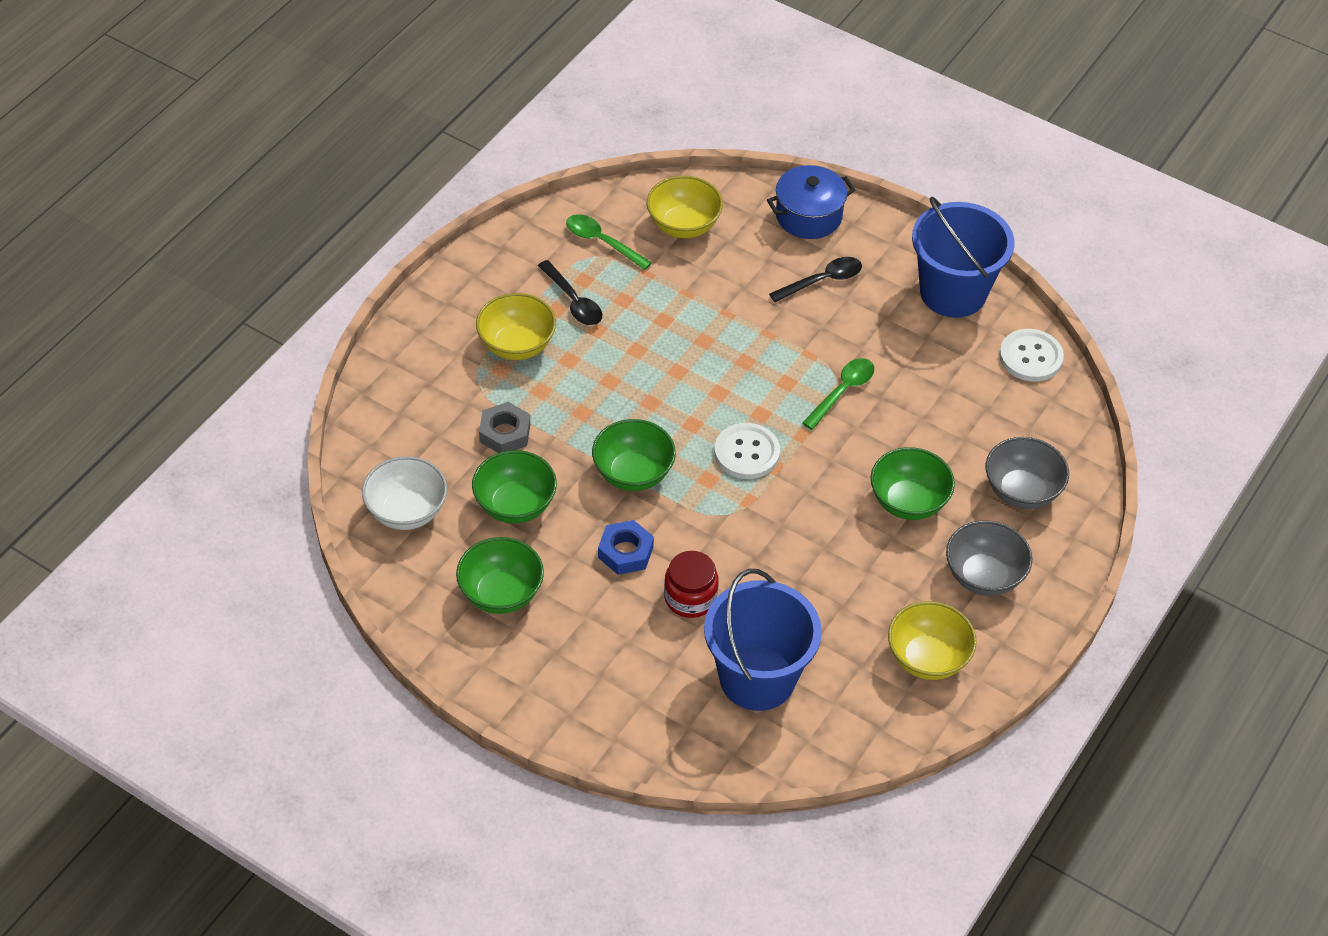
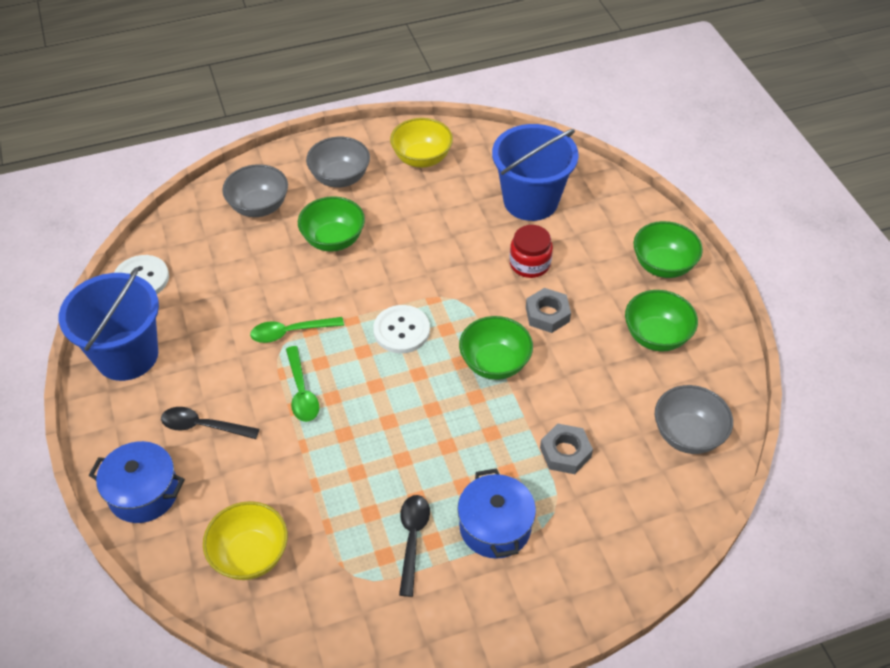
camera: 140 degrees left, 0 degrees up
(406, 511) = (687, 435): white bowl -> grey bowl
(515, 505) = (600, 391): green bowl -> green bowl (663, 265)
(516, 345) = (495, 527): yellow bowl -> blue pot
(602, 242) = (334, 586): green spoon -> green spoon (301, 392)
(625, 552) = (547, 314): blue nut -> grey nut

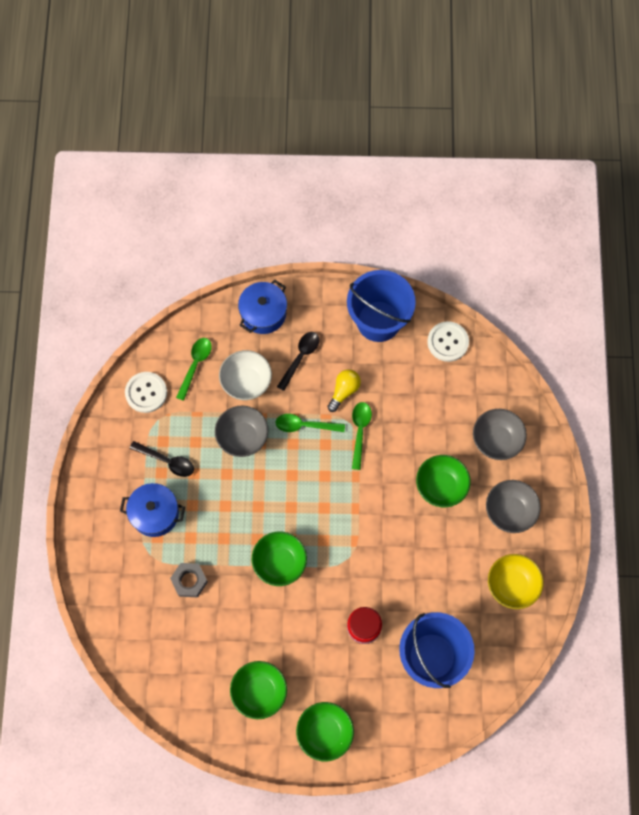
camera: 110 degrees right, 20 degrees up
(239, 364) = (344, 391): none -> yellow light bulb
(250, 555) = (195, 365): yellow bowl -> green spoon
(259, 479) = (246, 382): none -> white bowl
(401, 330) = (333, 508): white button -> white button (146, 392)
(547, 314) = (309, 619): grey nut -> none
(687, 435) = (170, 671): grey bowl -> grey bowl (242, 437)

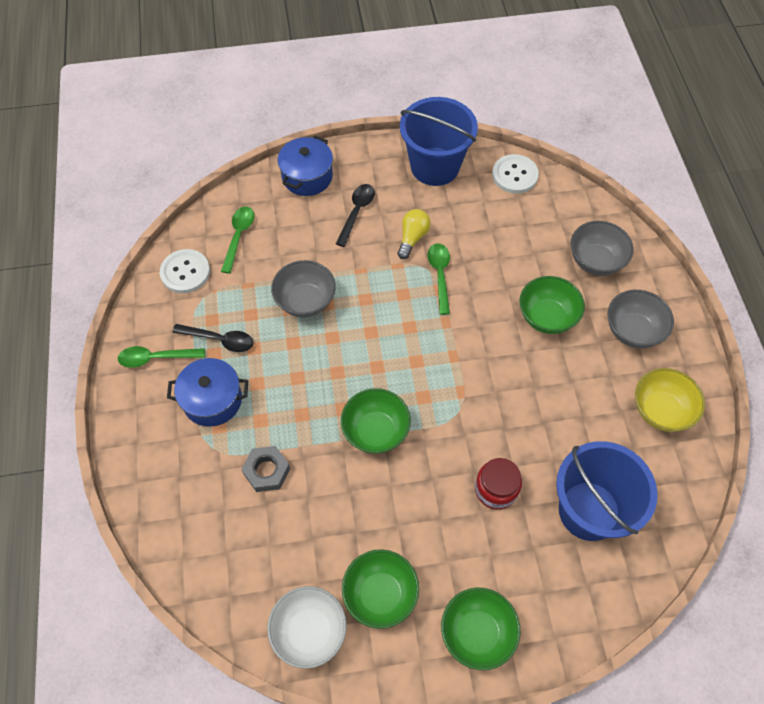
camera: 10 degrees left, 10 degrees down
(246, 382) = (300, 245): white bowl -> white bowl (309, 631)
(305, 425) = (375, 278): green spoon -> green spoon (156, 358)

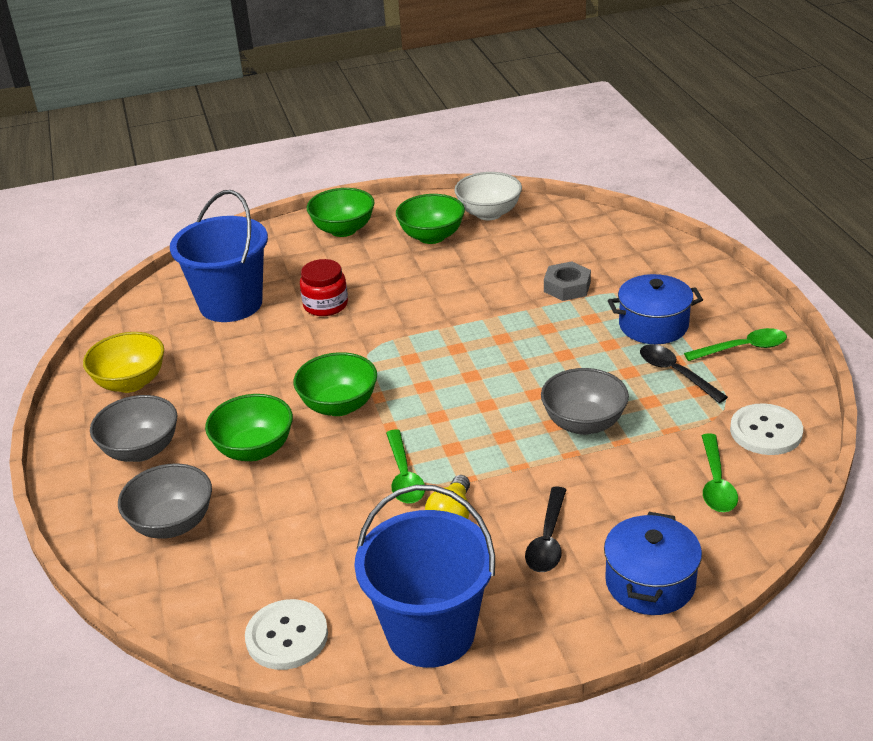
camera: 175 degrees right, 25 degrees down
(219, 340) = (675, 373): black spoon -> black spoon turned 45 degrees clockwise
(375, 431) = (460, 326): green bowl -> green bowl (339, 405)

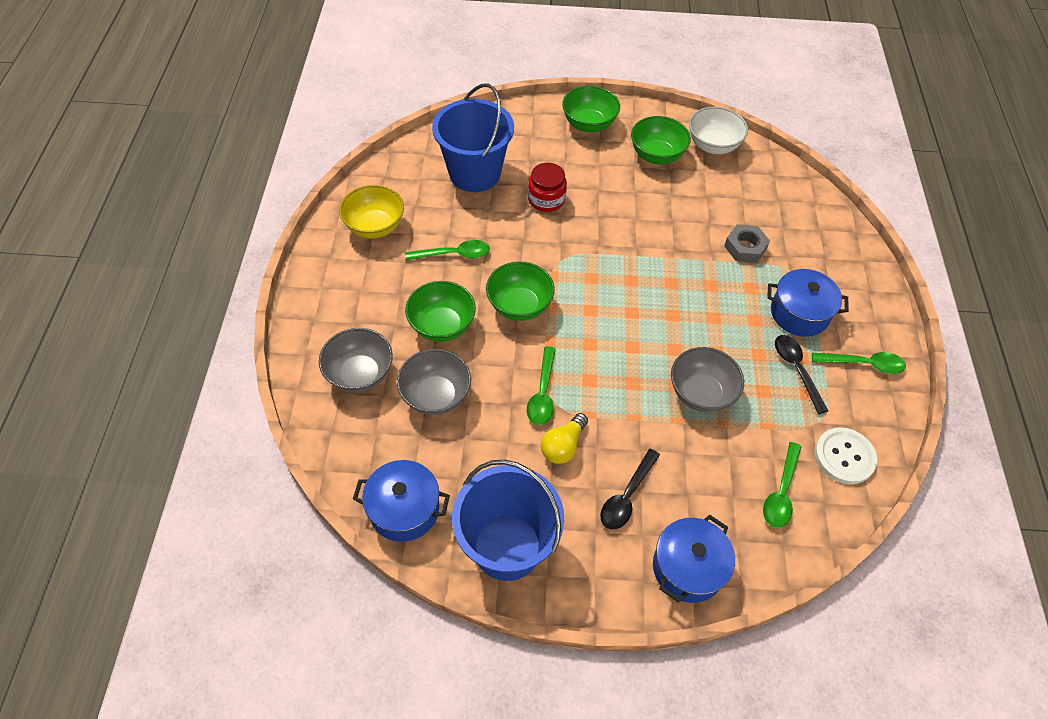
camera: 15 degrees right, 20 degrees up
(141, 450) = (361, 296): grey bowl -> grey bowl (436, 396)
(239, 381) = (454, 254): none -> green spoon
(287, 636) = (404, 509): white button -> blue pot

